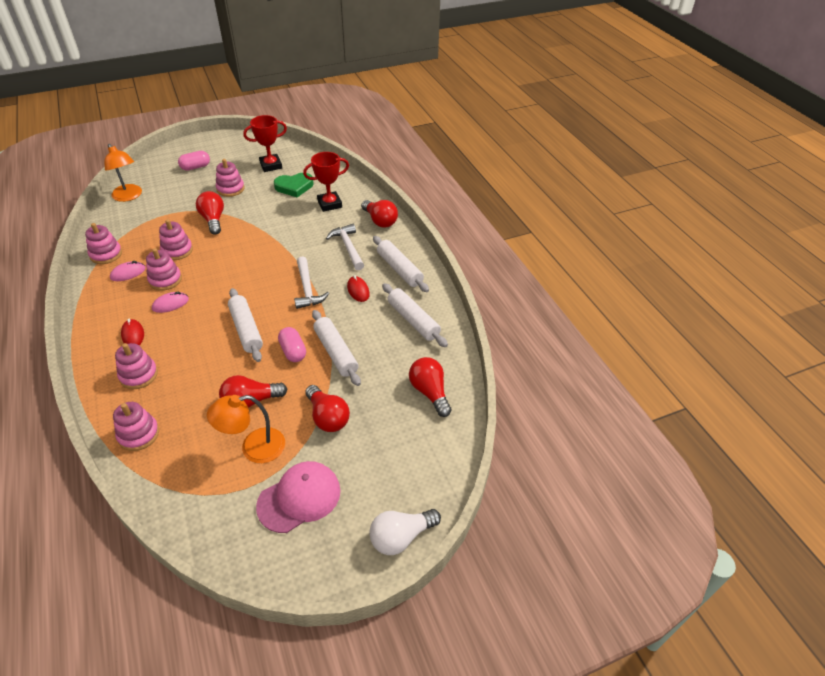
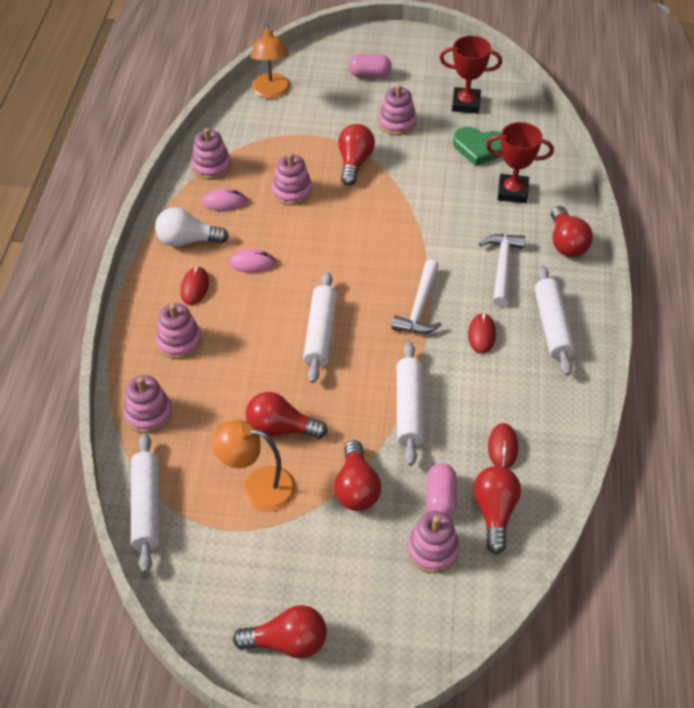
camera: 30 degrees right, 5 degrees up
(165, 280) = (261, 228): pink stacking toy -> pink stacking toy (432, 550)
(293, 351) = (360, 385): pink capsule -> pink capsule (440, 498)
(299, 498) = (276, 569): pink cap -> none
(336, 545) = (287, 642): none -> red light bulb
(401, 537) = (362, 670): white light bulb -> white light bulb (187, 240)
(411, 351) = (502, 447): none -> red mouse
(413, 320) = (529, 406): white rolling pin -> white rolling pin (147, 507)

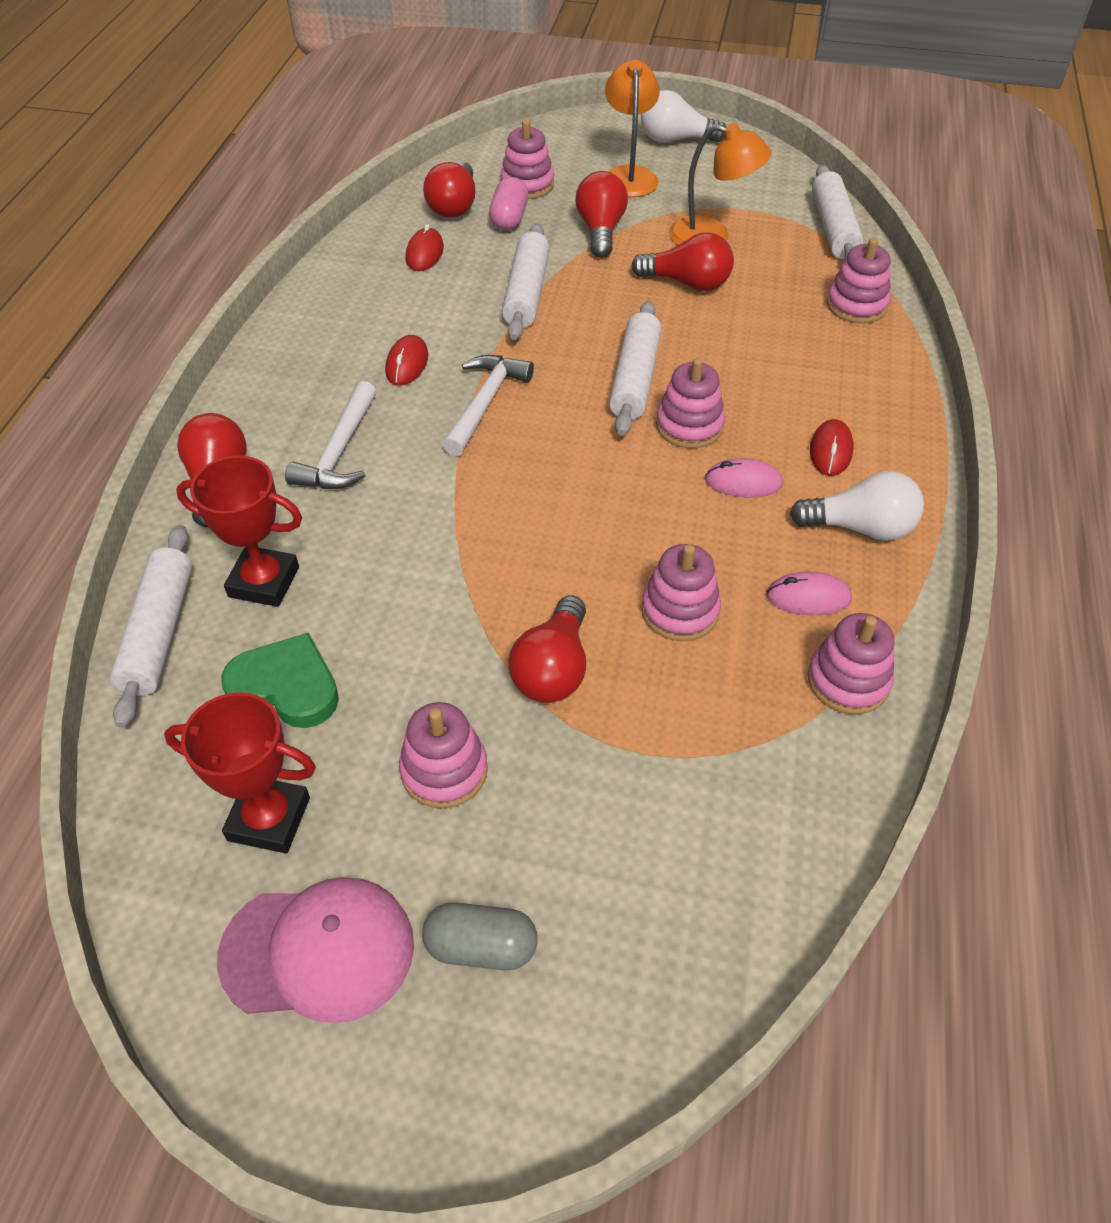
camera: 175 degrees left, 0 degrees up
(179, 341) = (837, 380): pink stacking toy -> pink stacking toy (689, 426)
(271, 92) = (737, 899): orange lamp -> orange lamp (629, 175)
(287, 642) = (675, 140): red light bulb -> white light bulb
(369, 74) = (481, 947): pink capsule -> grey capsule
(430, 70) = (318, 950): none -> pink cap
(552, 326) = (303, 368): white rolling pin -> white rolling pin (159, 632)

